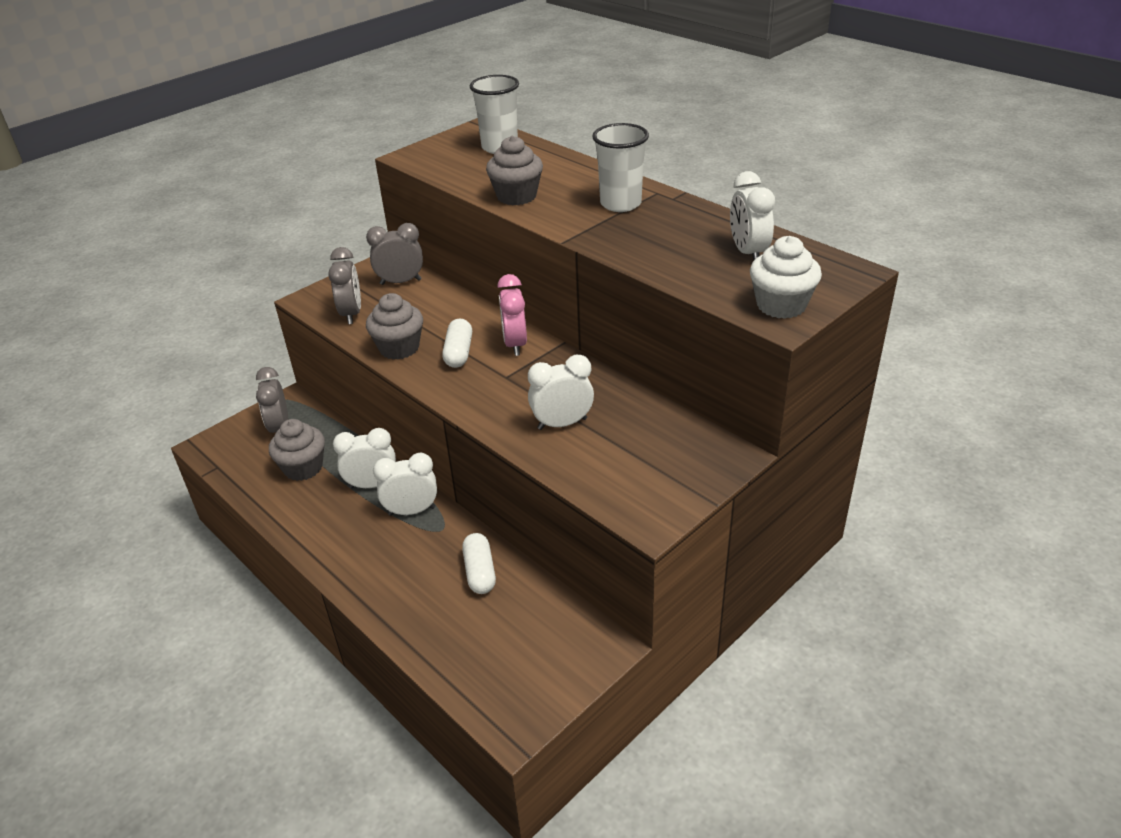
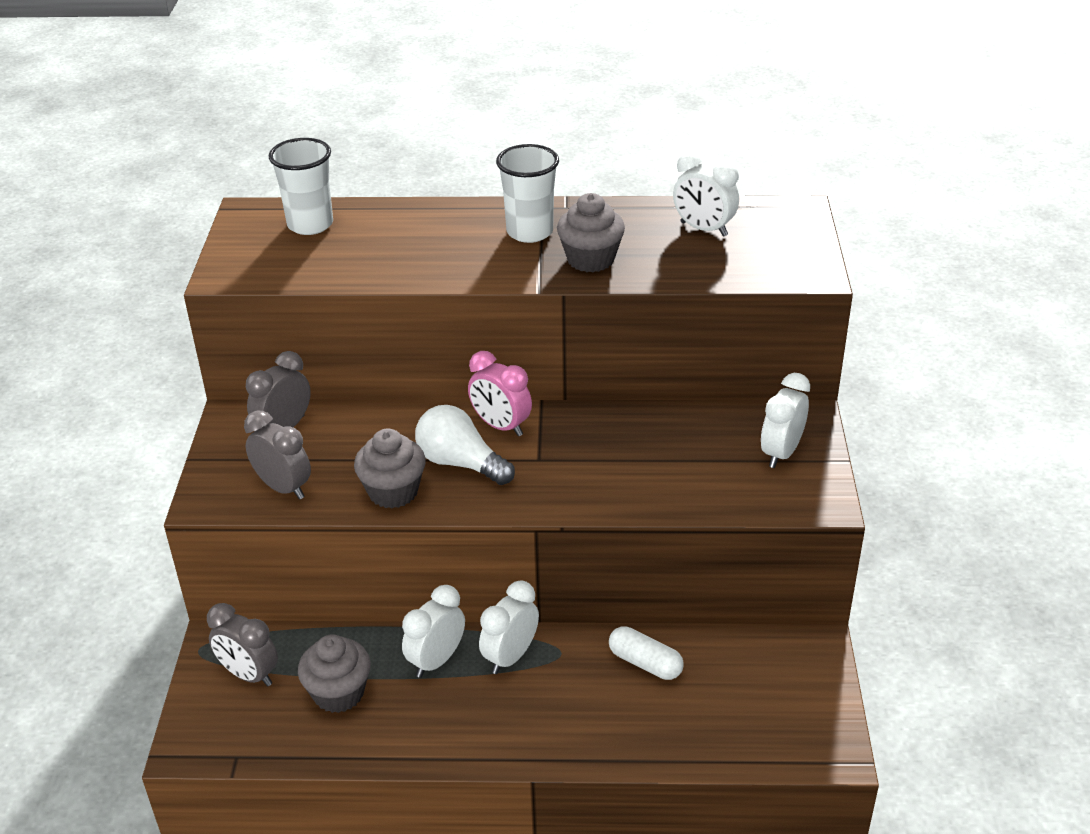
camera: 45 degrees left, 0 degrees up
(459, 353) = (460, 463): white capsule -> white light bulb
(516, 196) = (419, 267): grey cupcake -> grey cupcake (590, 259)
(562, 424) = (649, 470): white clock -> white clock (781, 453)
(781, 305) = (794, 262): white cupcake -> none

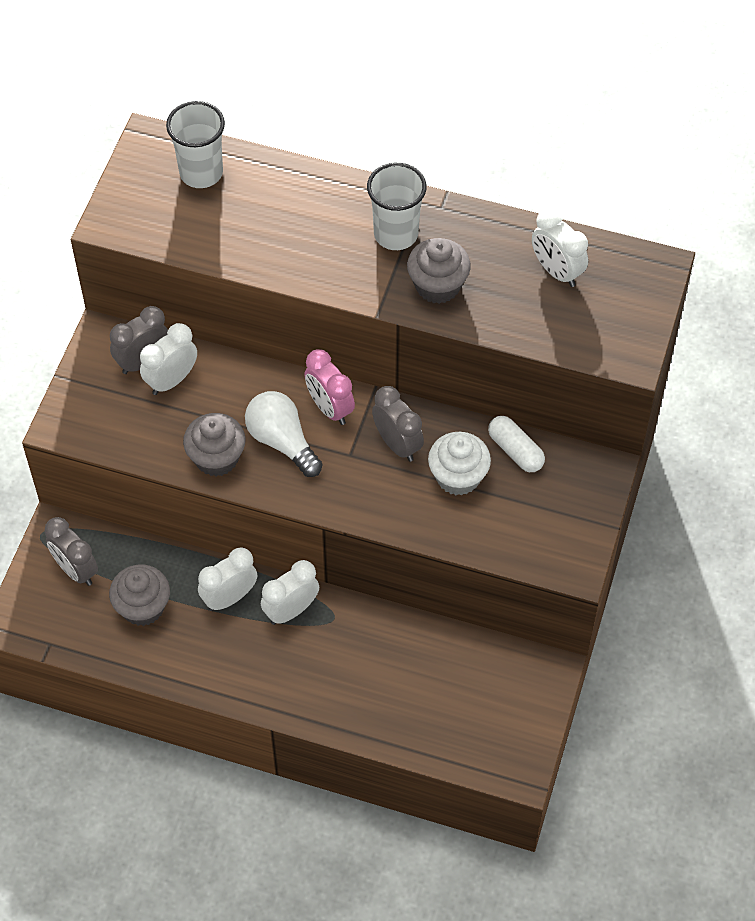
camera: 15 degrees right, 20 degrees up
(283, 488) = (127, 429): grey clock -> grey clock (397, 444)
(645, 663) = (399, 647): white capsule -> white capsule (515, 451)
(662, 453) = (458, 477): none -> white cupcake
(781, 453) = (562, 504): white clock -> white clock (171, 380)

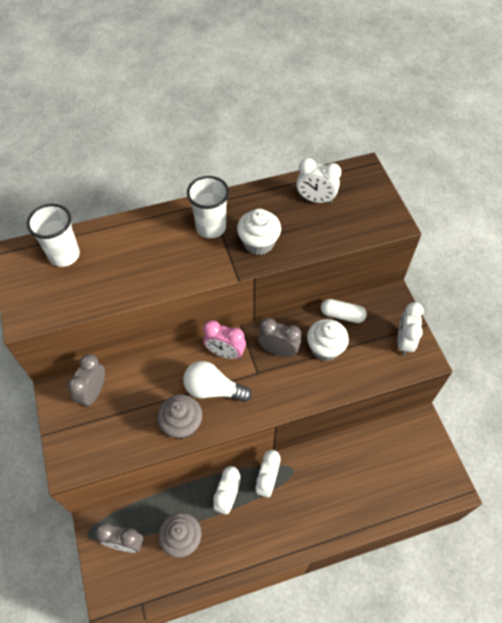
camera: 35 degrees left, 0 degrees up
(171, 380) = (119, 393): white clock -> white clock (404, 341)
(437, 286) = (258, 243): grey cupcake -> white cupcake

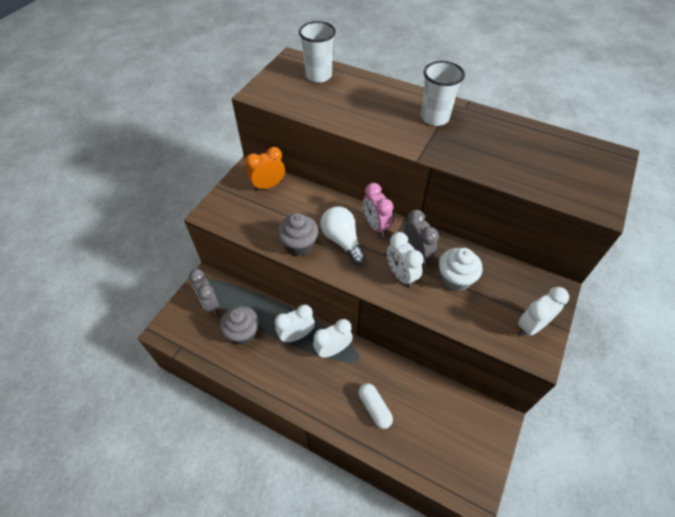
camera: 45 degrees right, 5 degrees down
(93, 392) = (268, 186): grey clock -> orange clock
(258, 243) = (460, 148): white cupcake -> none
(315, 199) = (543, 150): white clock -> white clock (401, 275)
(342, 315) = (495, 268): white capsule -> white capsule (374, 408)

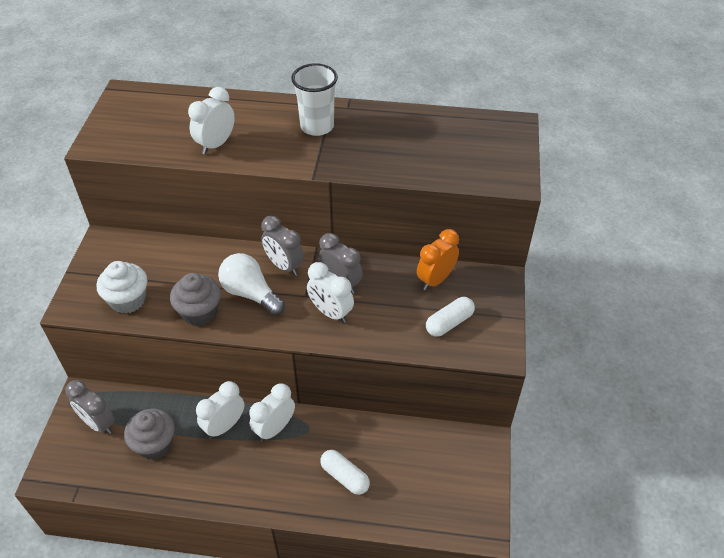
camera: 20 degrees left, 5 degrees down
(268, 186) = (136, 253): orange clock -> orange clock (435, 280)
(318, 76) = (164, 107): white cup -> none
(375, 226) = (284, 266): pink clock -> grey clock
(455, 279) = (392, 299): white cupcake -> white cupcake (128, 300)
(499, 314) = (449, 323): none -> white capsule
(531, 326) = (485, 325): white clock -> white clock (216, 144)

